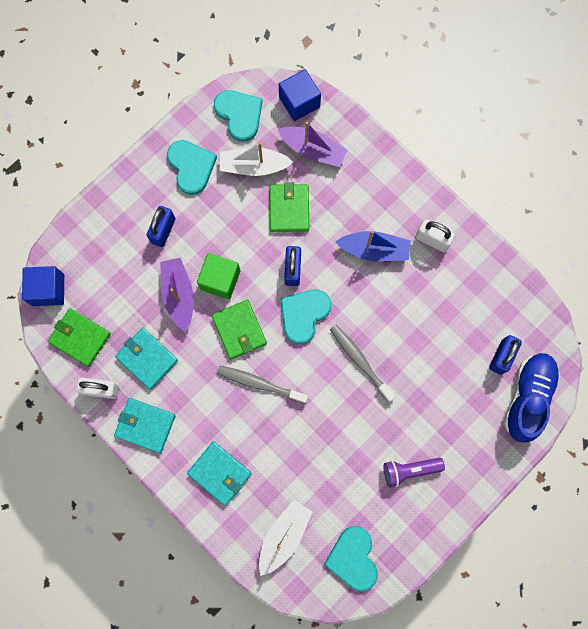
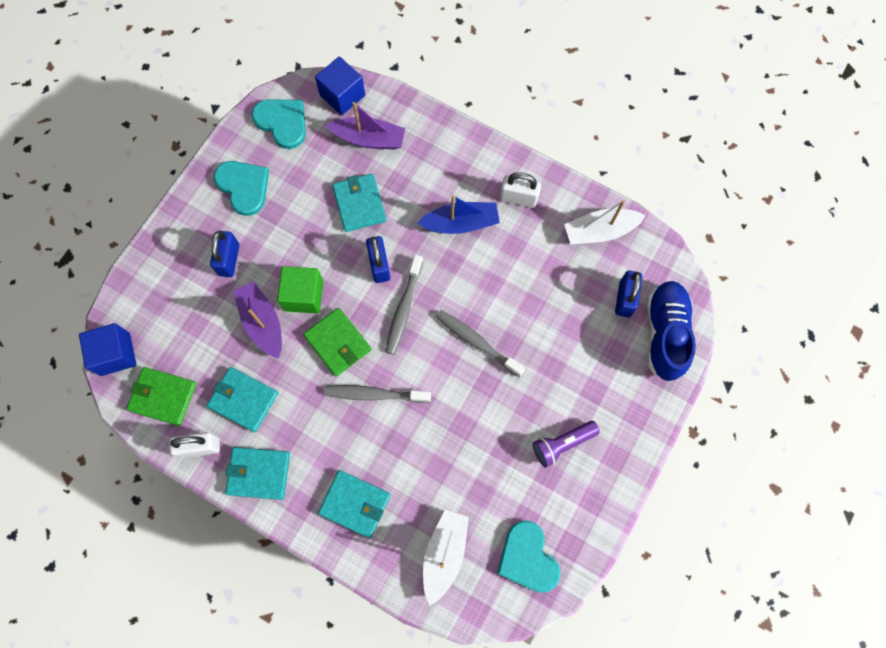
camera: 15 degrees left, 5 degrees down
(254, 166) = (311, 170): white boat -> white boat (600, 231)
(289, 209) = (359, 204): green wallet -> turquoise wallet
(304, 314) = (403, 309): turquoise heart -> grey toothbrush

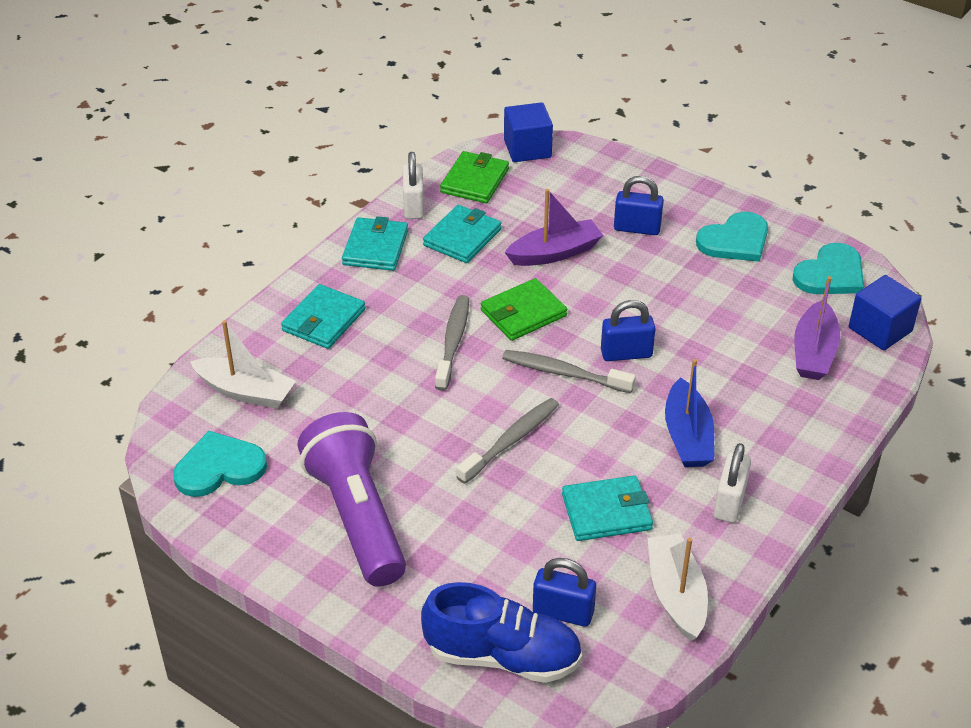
camera: 95 degrees right, 30 degrees down
(304, 295) = (587, 287): green cube -> none
(359, 204) = (714, 339): turquoise wallet -> turquoise wallet (606, 512)
(562, 444) = (357, 516): purple flashlight -> purple flashlight, size x1.95

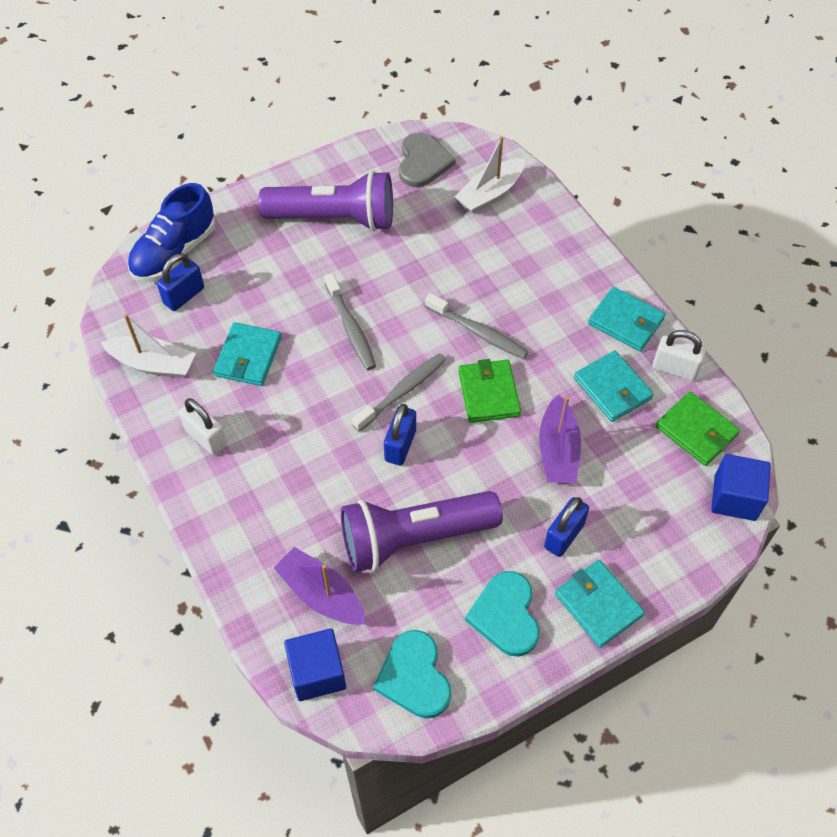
camera: 115 degrees right, 15 degrees up
(219, 467) = (423, 162): turquoise heart -> grey heart
(324, 320) = (547, 260): turquoise wallet -> turquoise wallet (598, 605)
(687, 436) = (286, 443): blue boat -> none
(712, 313) = (414, 538): none -> purple flashlight

